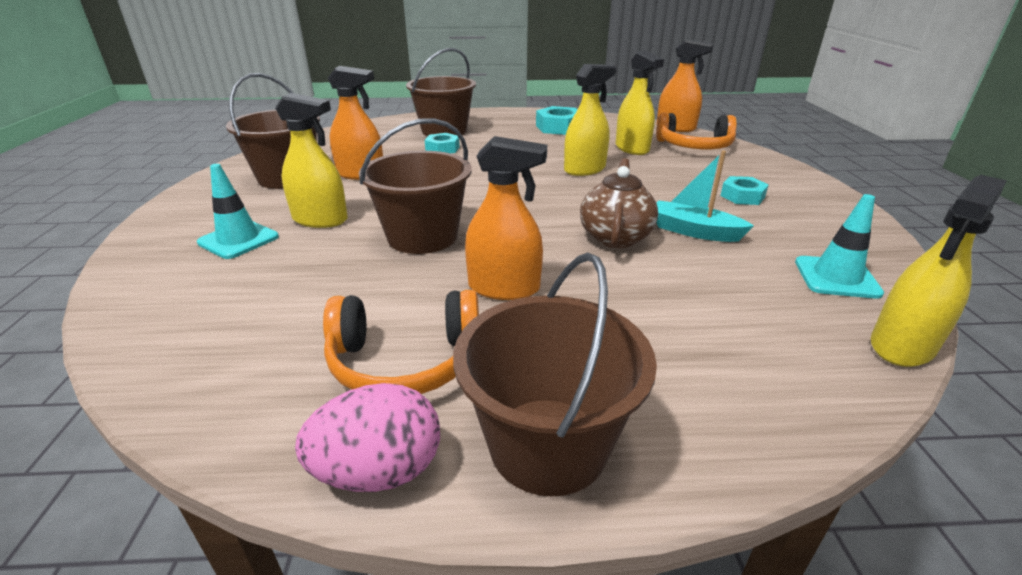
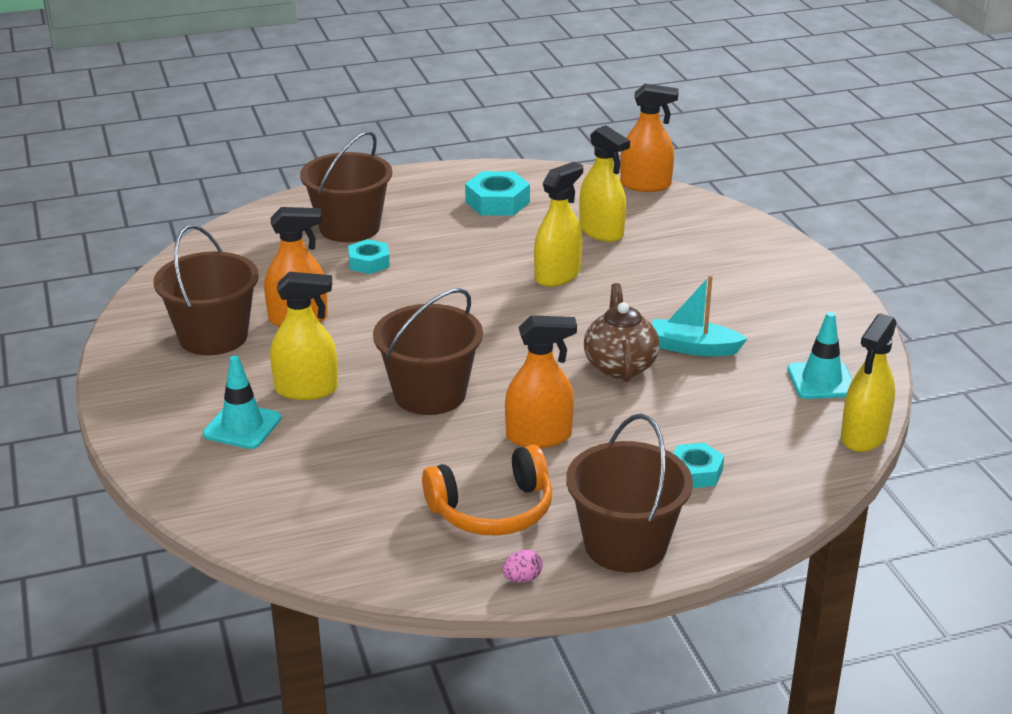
camera: 15 degrees left, 0 degrees up
(379, 471) = (522, 579): pink egg -> pink egg, size x0.48
(694, 146) = (674, 218): orange headphones -> none
(742, 196) = (735, 294): turquoise nut -> turquoise nut (695, 472)

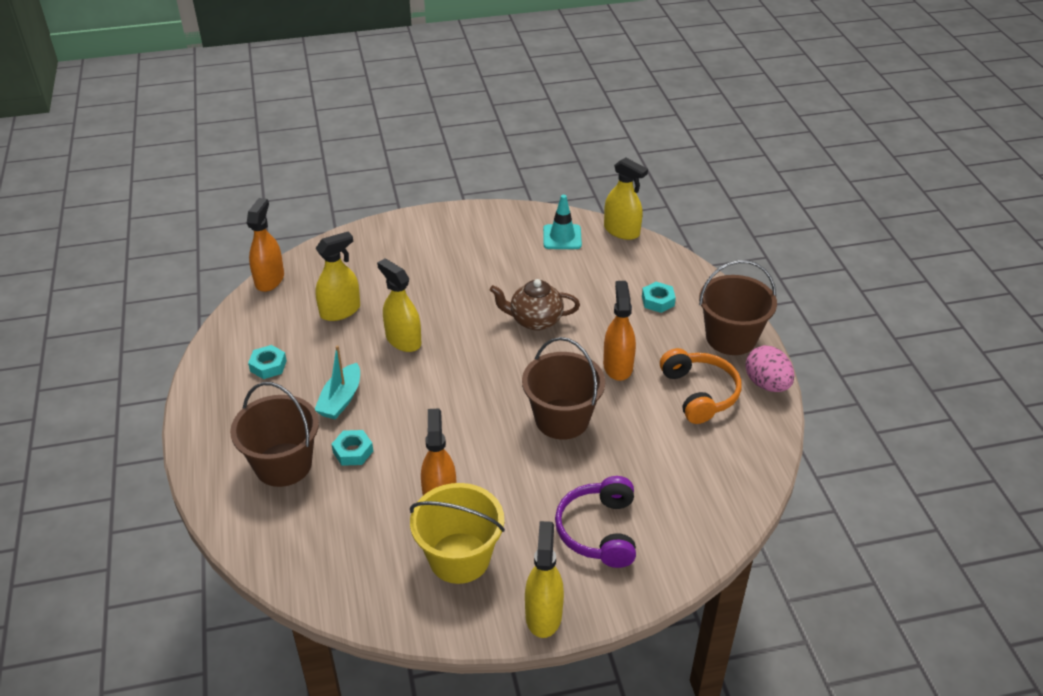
camera: 85 degrees left, 10 degrees up
(213, 337) = (459, 558): brown bucket -> yellow bucket
(242, 426) = (599, 531): turquoise traffic cone -> purple headphones
(306, 389) = (549, 491): yellow spray bottle -> yellow spray bottle (543, 615)
(497, 202) = (268, 366): turquoise nut -> turquoise nut, size x0.66
(522, 579) = (767, 384): pink egg -> pink egg, size x2.10
(693, 348) = (516, 284): turquoise boat -> turquoise boat (341, 399)

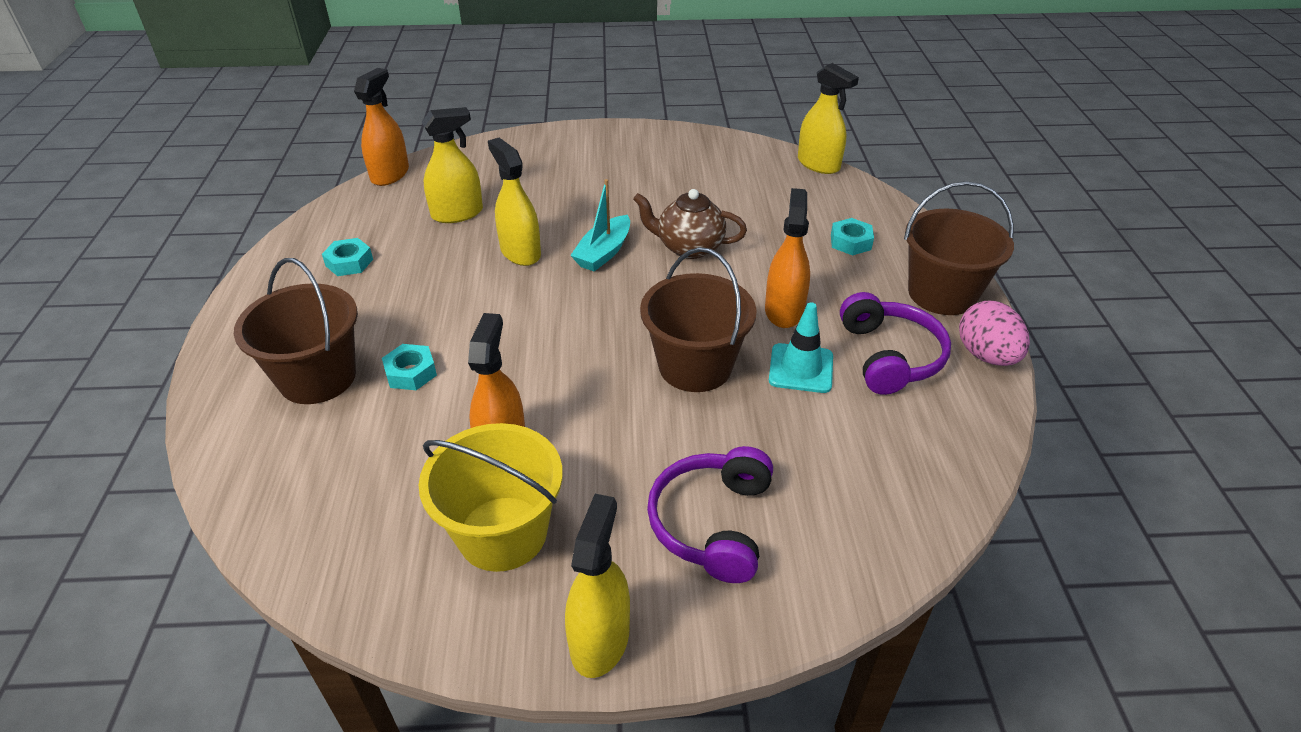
camera: 10 degrees right, 0 degrees up
(341, 399) = (420, 309): turquoise boat -> turquoise boat (603, 252)
(562, 237) = (744, 164): turquoise traffic cone -> turquoise traffic cone (801, 368)
(699, 393) = (890, 356): orange headphones -> purple headphones

